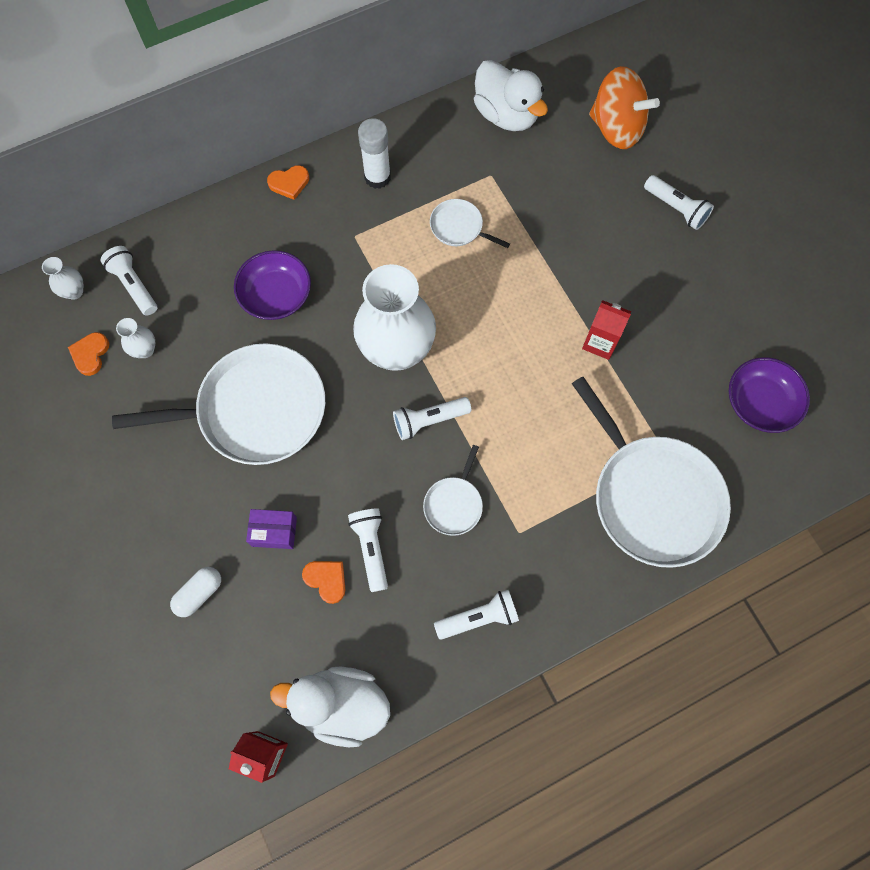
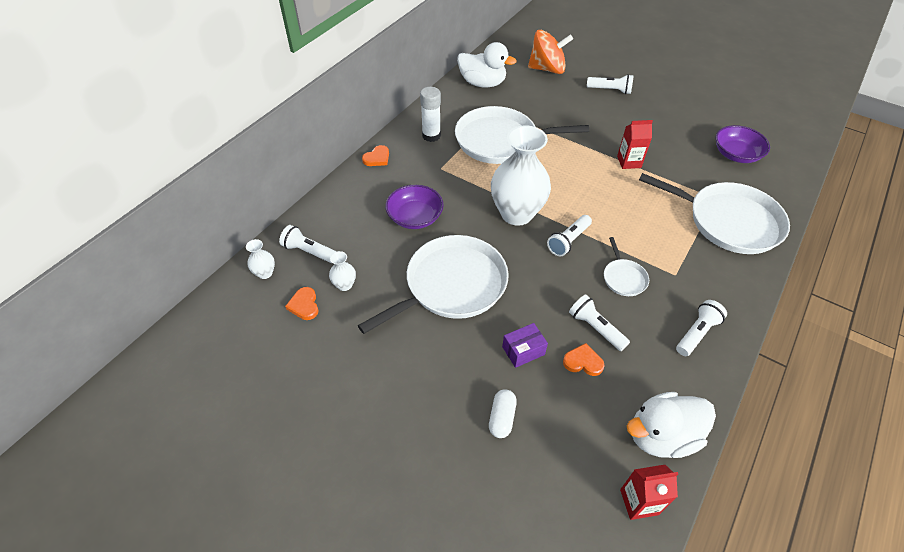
camera: 30 degrees left, 20 degrees down
(459, 227) = (500, 141): white pan -> white pan, size x2.23

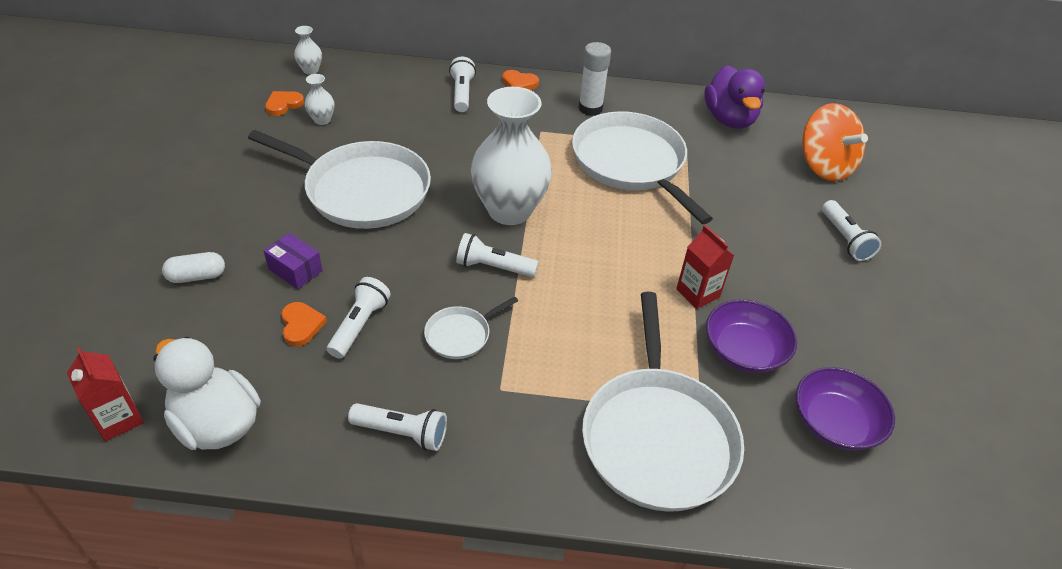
camera: 60 degrees right, 5 degrees down
(309, 251) = (353, 85): white flashlight -> white flashlight (462, 93)
(415, 217) = (447, 135): purple bowl -> purple bowl (744, 351)
(482, 83) = (729, 119): white duck -> purple duck

